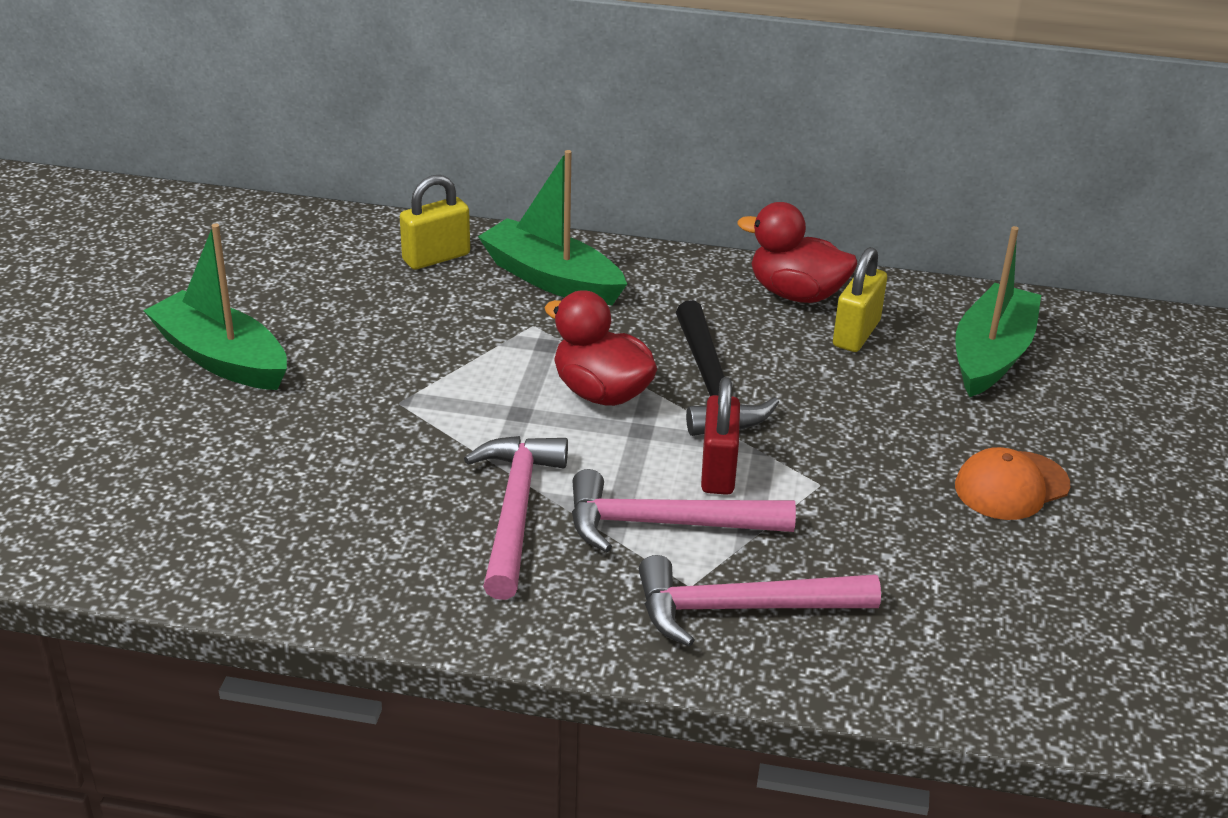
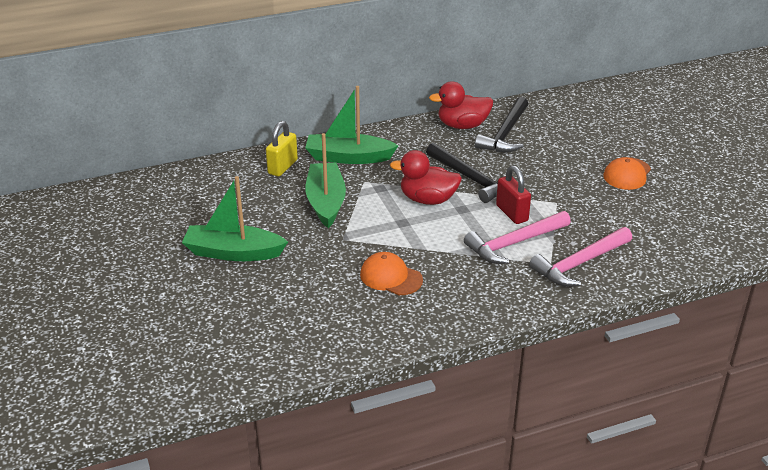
camera: 30 degrees left, 0 degrees up
(401, 493) = (391, 277): none -> orange cap
(515, 511) = (448, 264): pink hammer -> none
(856, 334) = (505, 134): yellow padlock -> black hammer
(991, 355) = (566, 123): green boat -> green boat (326, 202)

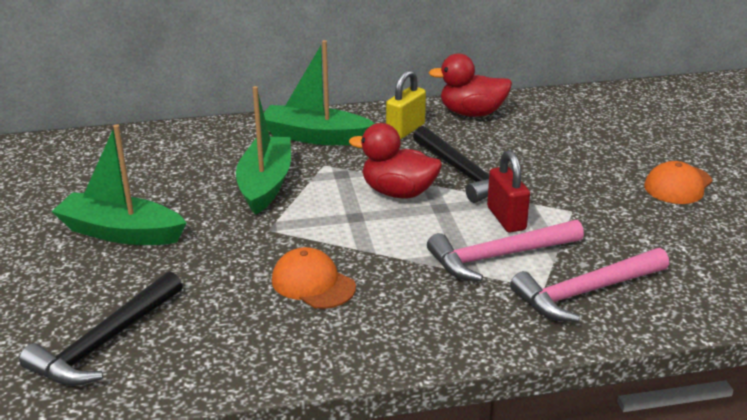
camera: 10 degrees right, 5 degrees down
(282, 167) = (230, 141): yellow padlock -> yellow padlock (405, 130)
(505, 134) = (524, 126): black hammer -> black hammer (105, 342)

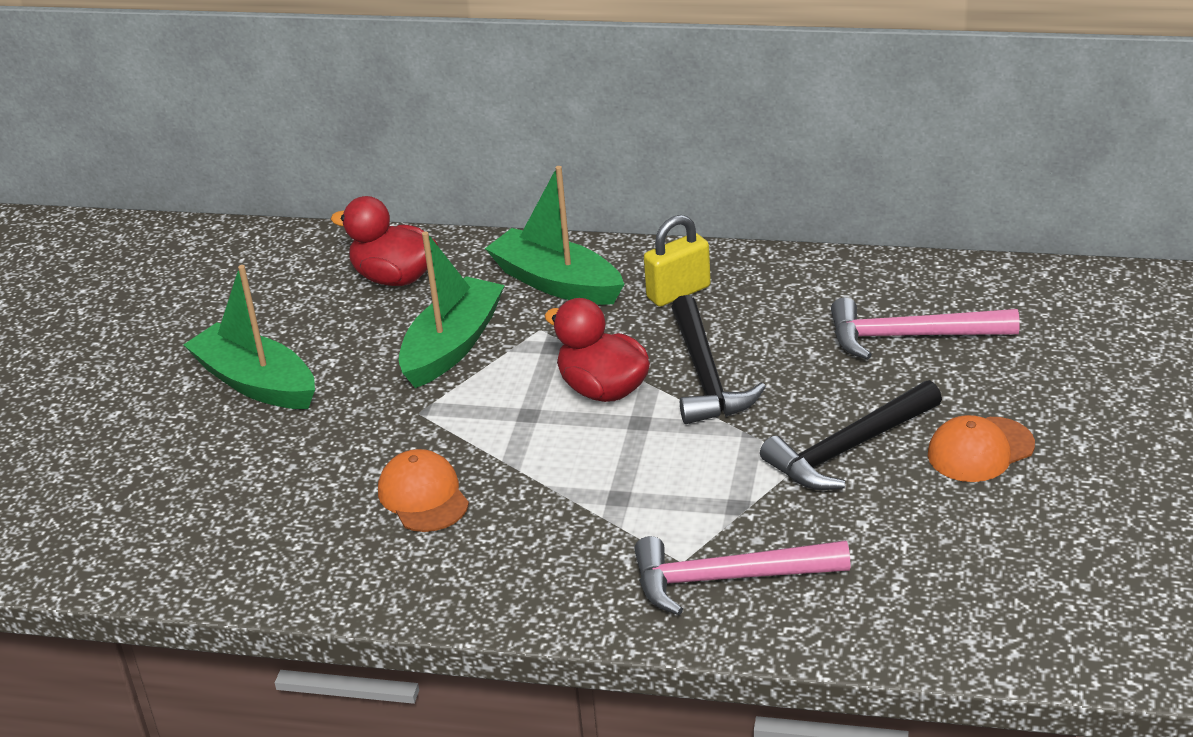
camera: 25 degrees right, 5 degrees up
(105, 342) = (172, 519): black hammer -> black hammer (848, 448)
(472, 113) = (787, 279): red duck -> red duck (394, 278)
(498, 256) = (660, 507): pink hammer -> pink hammer (910, 336)
(506, 218) = (709, 455): red padlock -> none

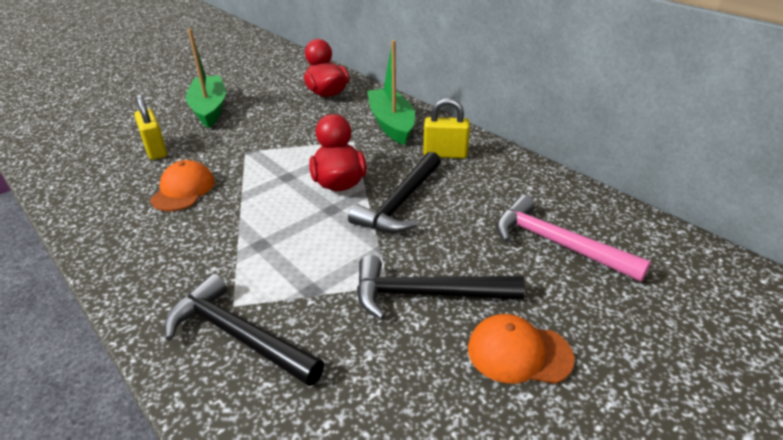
camera: 35 degrees right, 0 degrees up
(287, 473) = (155, 150): none -> yellow padlock
(452, 346) = (305, 130): green boat -> none
(727, 578) = (238, 335): pink hammer -> black hammer

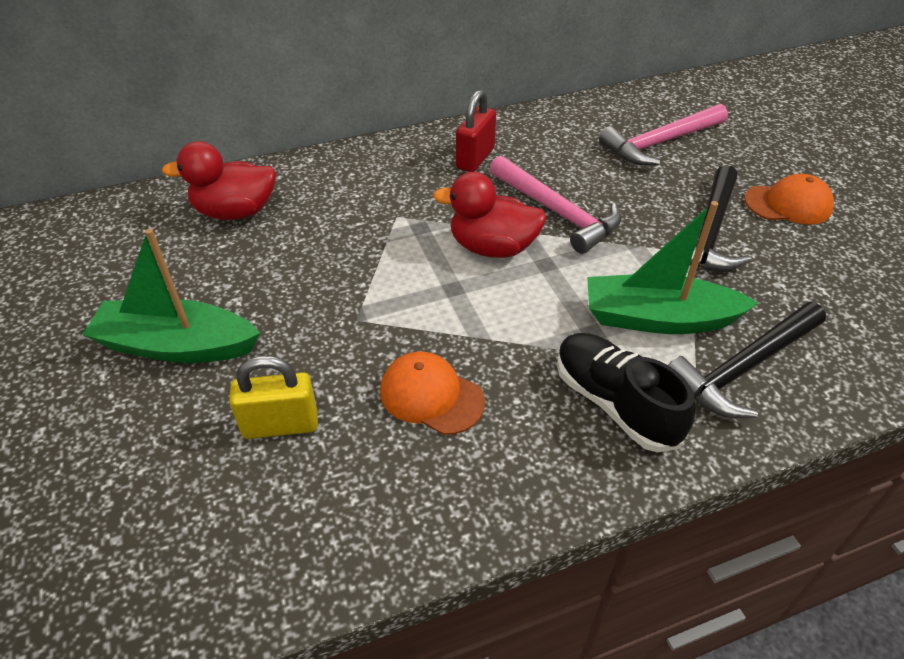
camera: 70 degrees left, 10 degrees up
(186, 266) = (615, 403): none -> black shoe
(391, 124) = (376, 177): green boat -> green boat (658, 318)
(400, 203) = (557, 212): black hammer -> pink hammer
(445, 154) = (475, 158): yellow padlock -> red padlock
(519, 353) = (788, 204): orange cap -> orange cap turned 120 degrees counterclockwise

